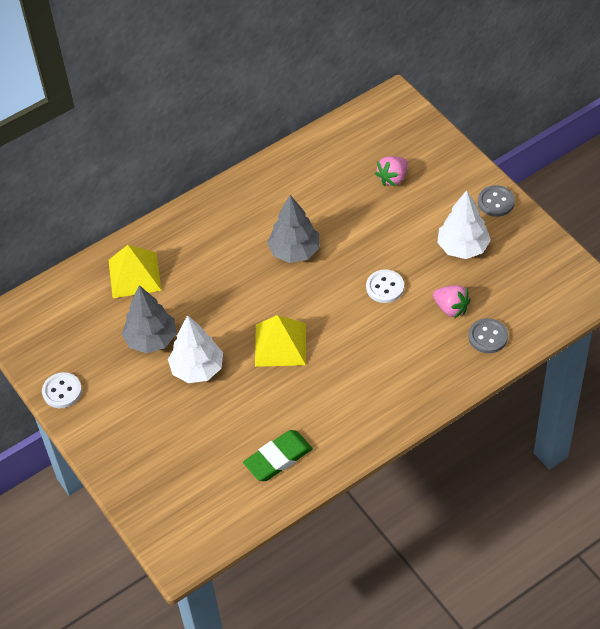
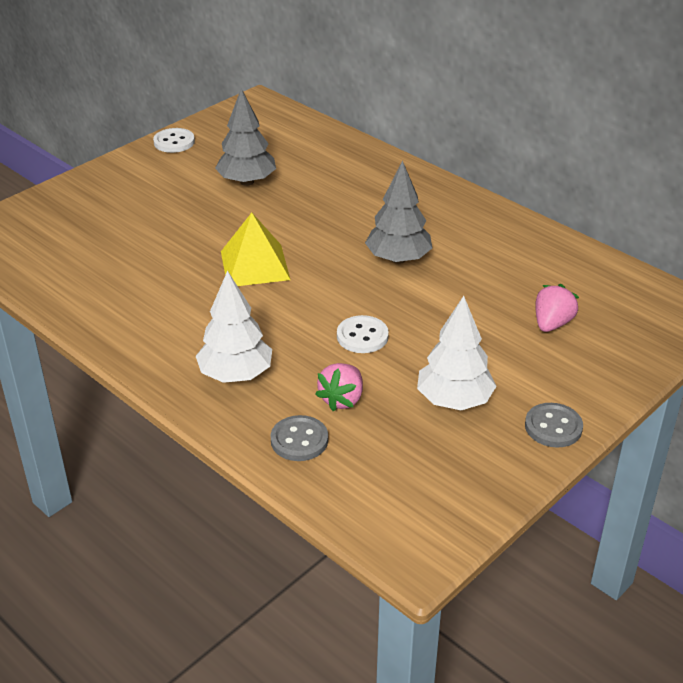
camera: 75 degrees right, 15 degrees down
(134, 275) = (331, 160): yellow pyramid -> none
(197, 369) = (212, 214): white tree -> white tree (236, 375)
(278, 458) = (92, 283): green eraser -> none
(393, 178) = (552, 324): pink strawberry -> pink strawberry turned 90 degrees clockwise

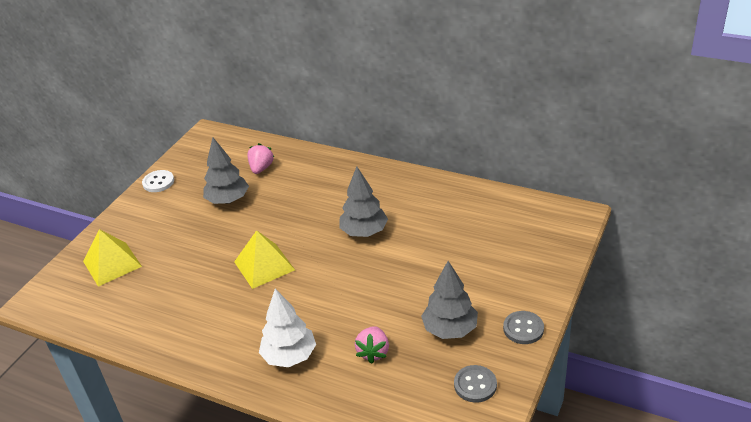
camera: 15 degrees left, 0 degrees up
(77, 217) = (112, 263): none -> yellow pyramid
(299, 440) = (358, 393): grey button -> grey button (475, 385)
(362, 336) = (366, 299): white button -> none
(454, 400) = (450, 329): white tree -> grey tree
(552, 324) = (489, 252): pink strawberry -> pink strawberry (261, 168)

